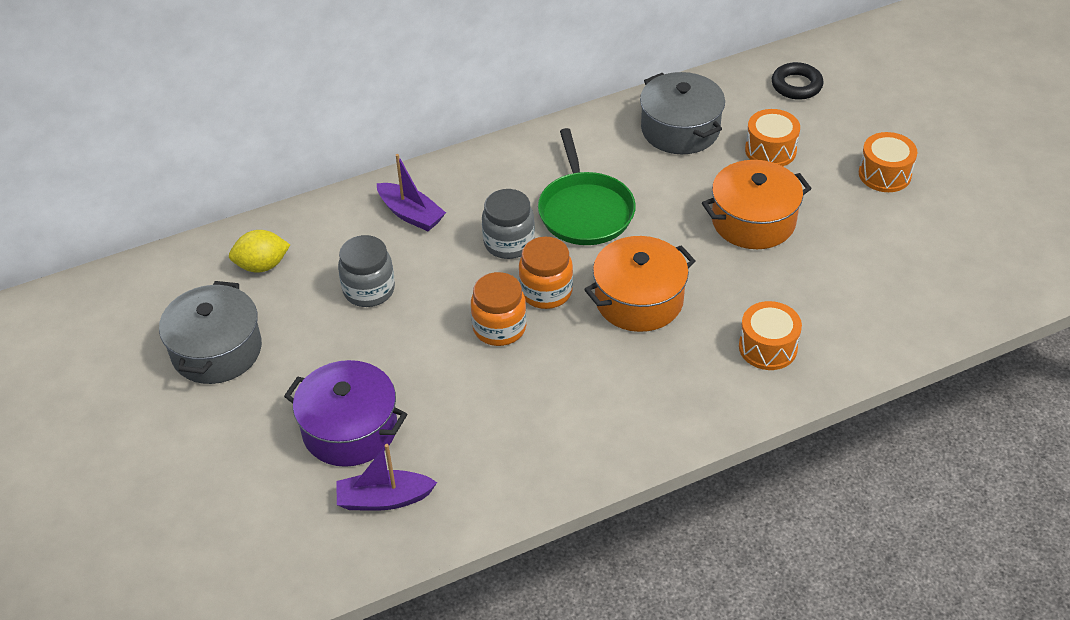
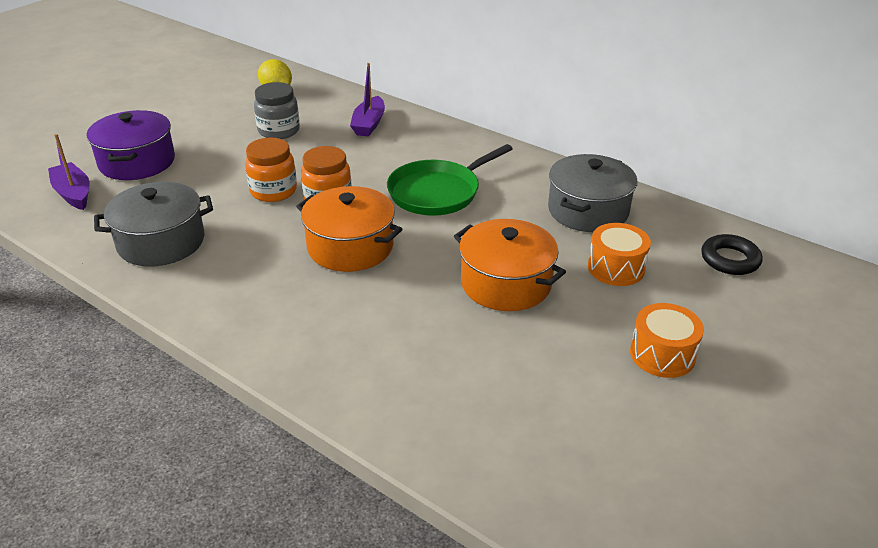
camera: 60 degrees right, 10 degrees down
(217, 350) = (189, 99): grey pot -> grey pot (161, 242)
(509, 243) = (371, 169): grey jar -> none
(768, 347) = (338, 337): orange drum -> none

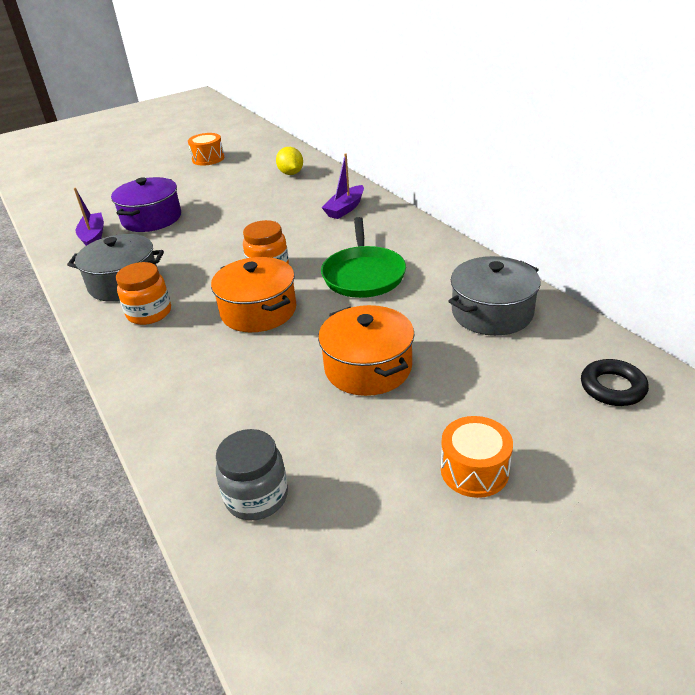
camera: 25 degrees right, 0 degrees up
(273, 191) = (232, 255): orange jar -> orange jar (149, 313)
(279, 131) = (270, 206): grey jar -> grey jar (256, 497)
(437, 192) = (363, 275): green pan -> green pan turned 75 degrees counterclockwise
(616, 268) = (483, 373): orange drum -> orange drum (208, 159)

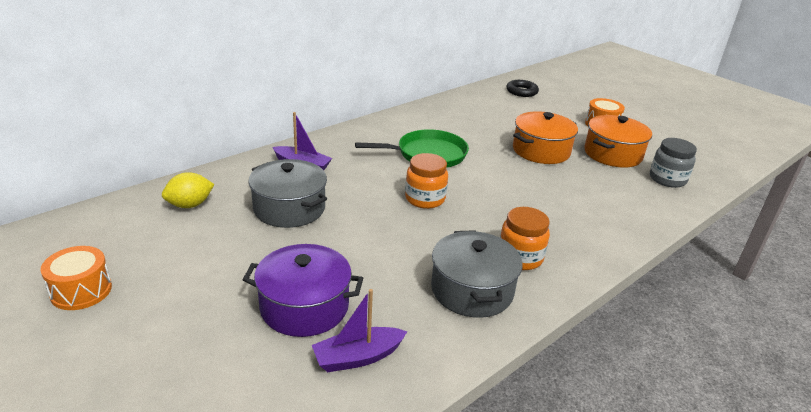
camera: 105 degrees left, 5 degrees down
(258, 311) = (494, 197): orange pot -> orange pot (612, 154)
(492, 313) = (466, 113): grey pot -> grey pot (289, 208)

